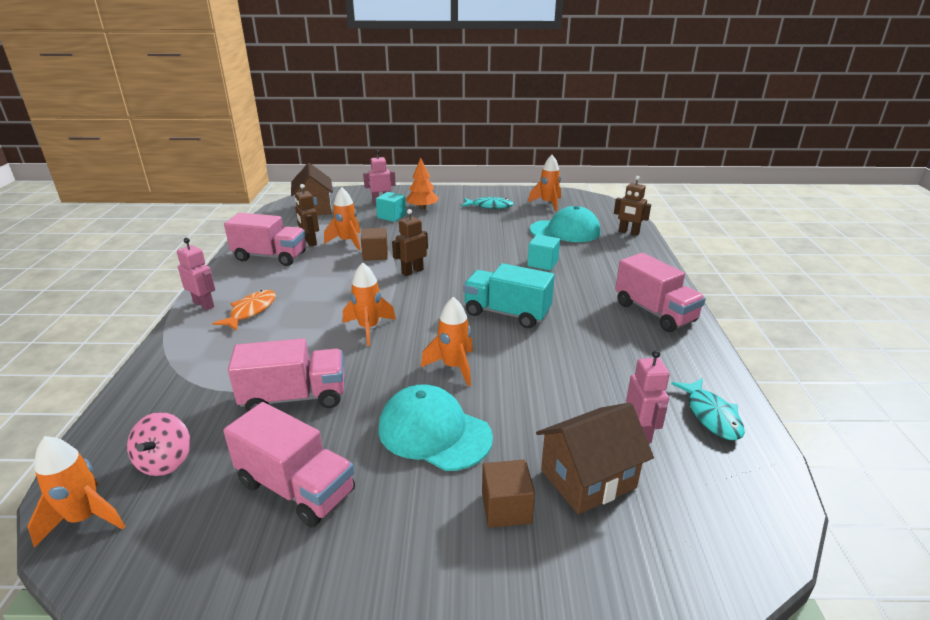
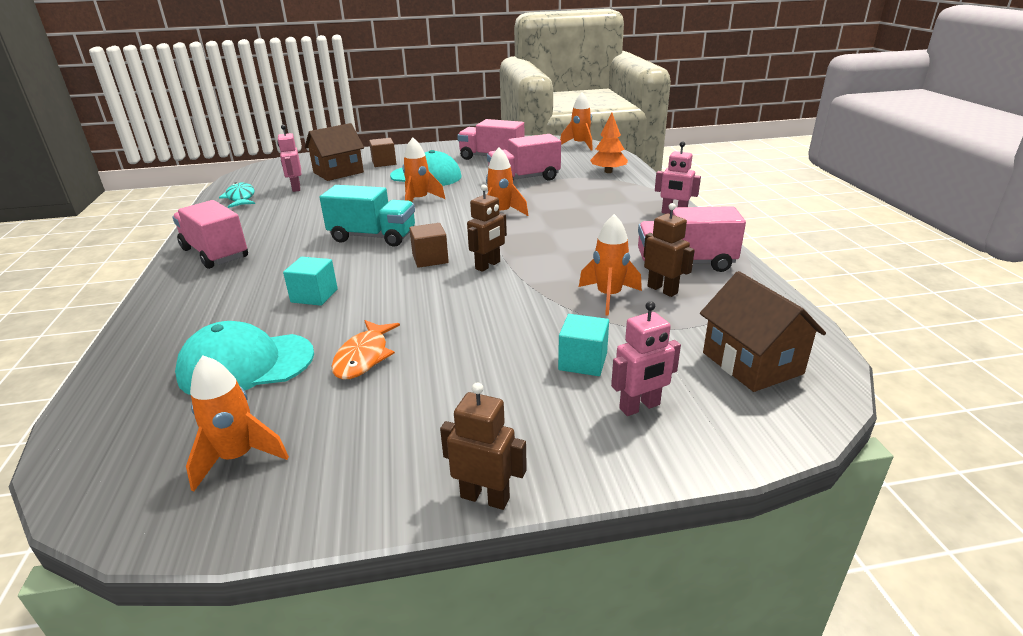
camera: 170 degrees right, 0 degrees up
(165, 461) = (568, 157): pink spinning top -> none
(251, 311) = (622, 214): orange fish -> orange fish (364, 357)
(375, 255) = (551, 281): brown cube -> brown cube (430, 259)
(422, 208) = (535, 397): orange tree -> orange tree (608, 172)
(489, 206) = (385, 425): turquoise fish -> none
(628, 232) = (125, 376): brown robot -> brown robot (485, 497)

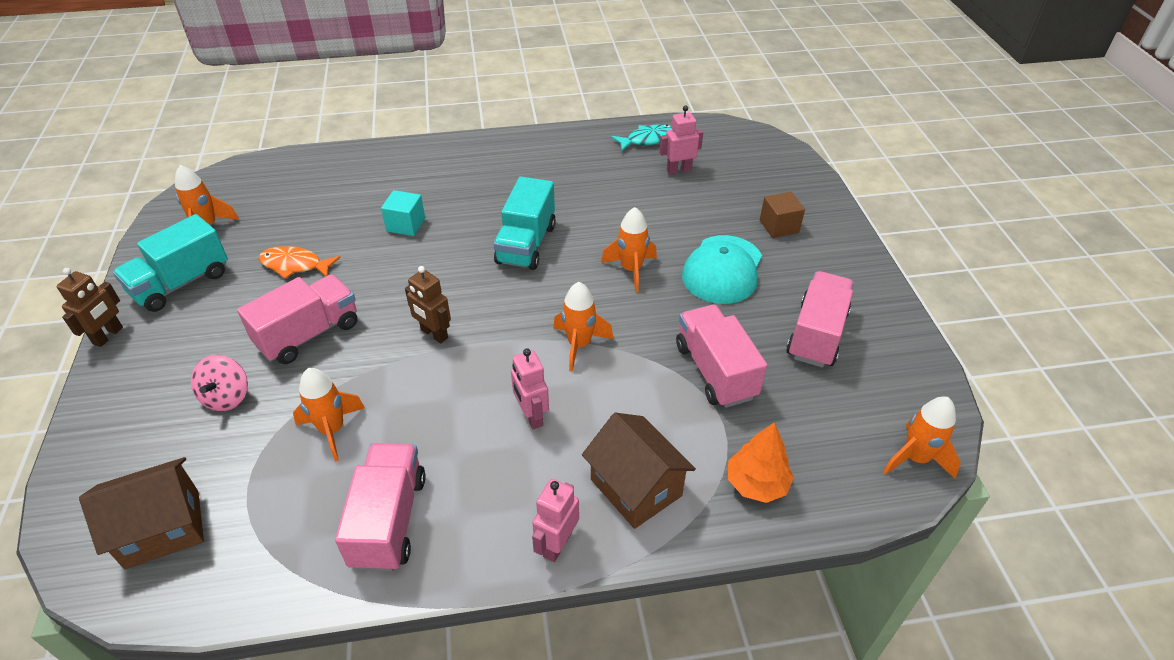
camera: 90 degrees right, 15 degrees up
(215, 253) = (507, 155): pink truck -> pink truck (308, 334)
(246, 365) = (311, 209): turquoise cap -> none
(338, 172) = (735, 193): brown house -> brown house (636, 487)
(375, 450) = (181, 283): none -> turquoise truck
(430, 259) = (461, 290): brown cube -> none
(583, 361) = (227, 397): turquoise cube -> pink spinning top
(640, 407) = (148, 428): pink robot -> pink robot (531, 416)
(662, 290) = (330, 482): brown robot -> none

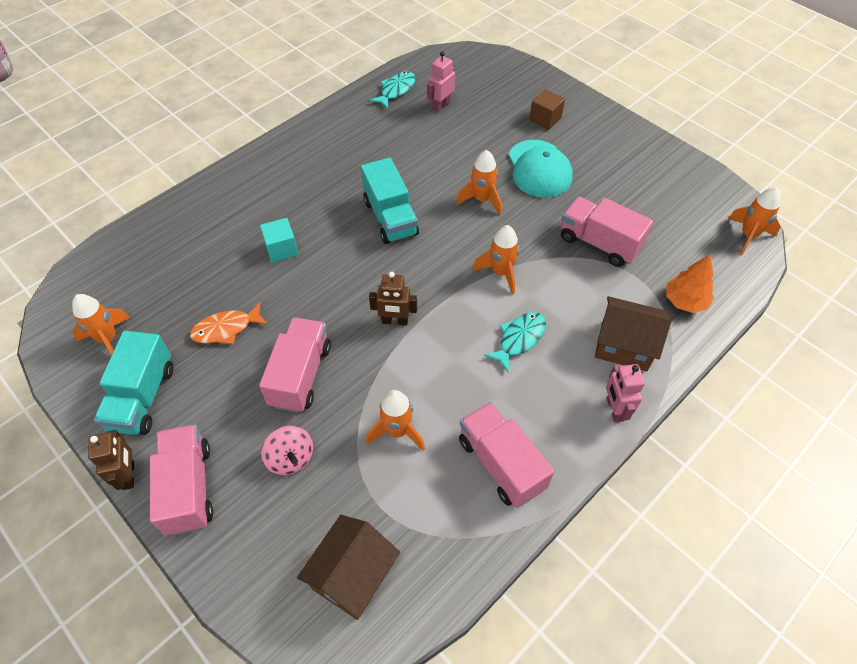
camera: 35 degrees left, 10 degrees up
(531, 416) = (519, 339): pink robot -> turquoise fish
(816, 335) = (633, 186): pink truck -> pink truck (188, 488)

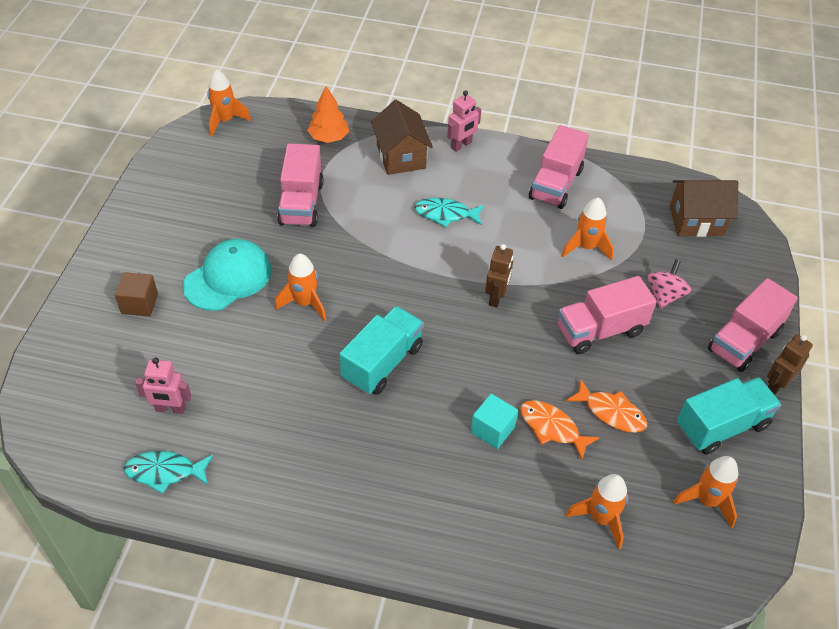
camera: 125 degrees left, 5 degrees down
(250, 283) = (552, 428): none -> orange fish
(395, 321) = (496, 297): brown robot -> brown robot turned 45 degrees clockwise
(500, 273) = (386, 252): orange rocket -> orange rocket (601, 519)

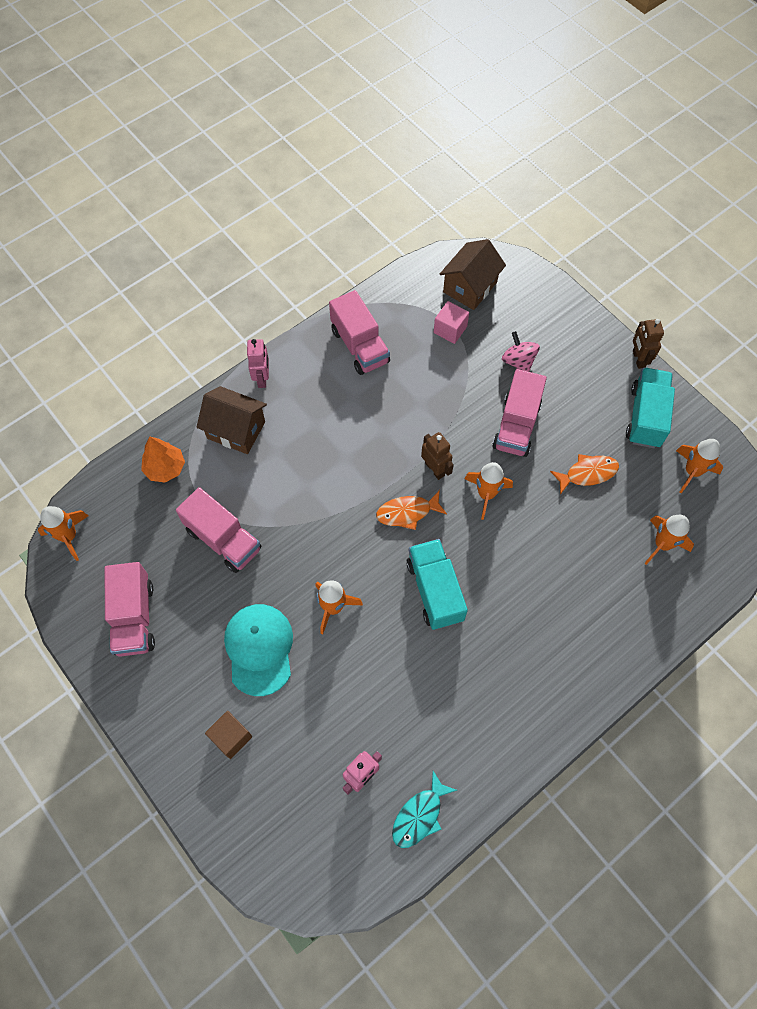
camera: 50 degrees left, 15 degrees up
(445, 214) = (326, 443): turquoise fish -> none
(492, 430) = (547, 558): turquoise cube -> none
(552, 428) = (573, 520): orange fish -> orange fish (407, 512)
(586, 247) = (436, 375): orange rocket -> orange rocket (486, 494)
(639, 231) = (450, 329): none -> pink cube
(744, 341) = (591, 347): pink truck -> pink truck (134, 617)

